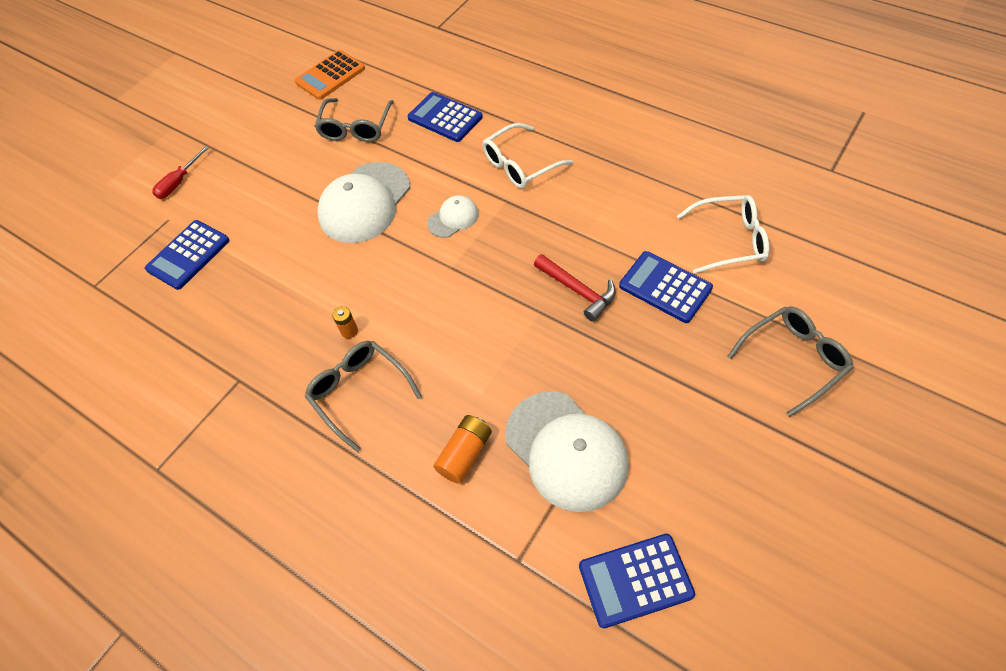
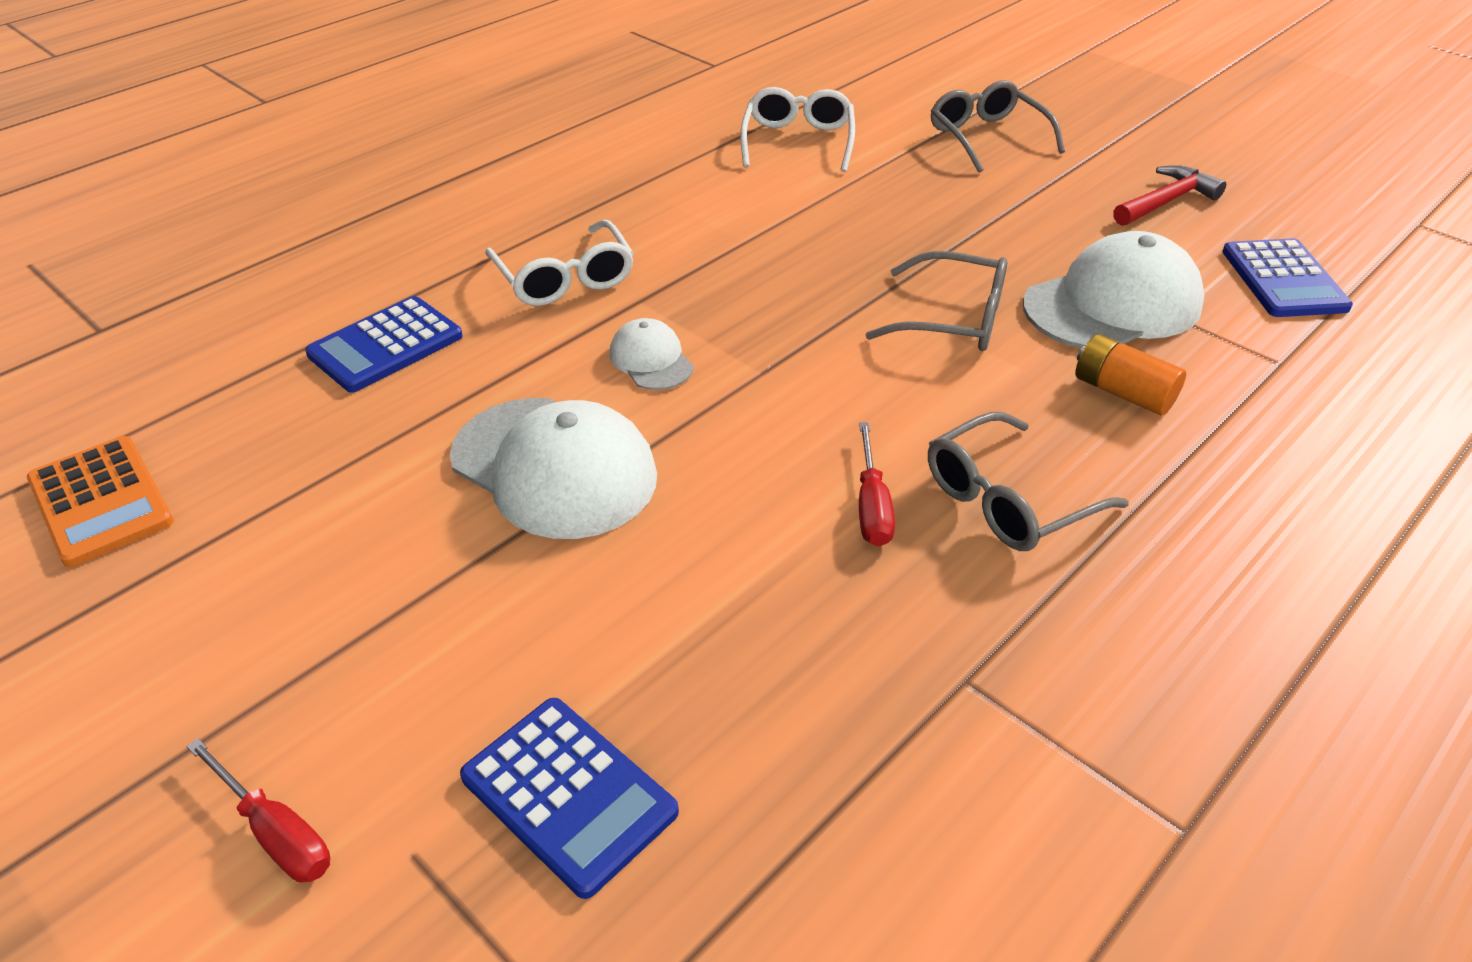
camera: 85 degrees left, 15 degrees down
(349, 331) = (872, 506): orange battery -> red screwdriver
(355, 128) = (320, 468): grey glasses -> grey glasses (953, 319)
(577, 290) = (847, 260): red hammer -> red hammer (1166, 201)
(665, 287) = (861, 195): blue calculator -> none

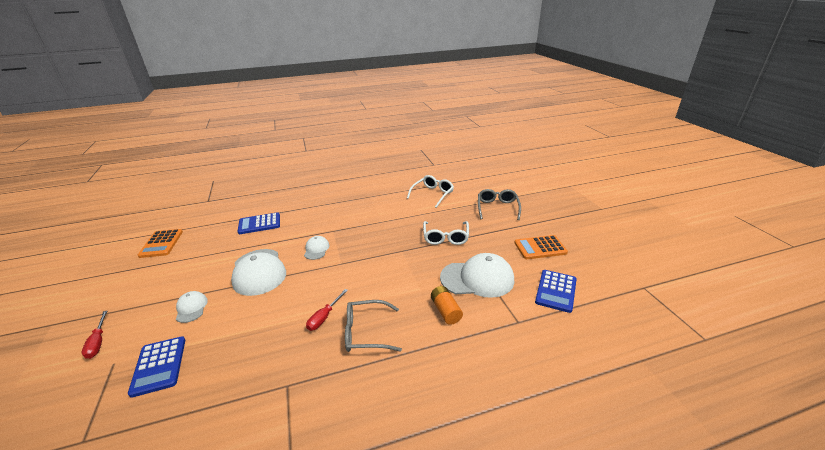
camera: 30 degrees right, 10 degrees down
(468, 626) = (191, 308): none -> white cap
(565, 278) = (321, 218): white glasses -> white glasses (445, 237)
(953, 319) = (417, 266): grey glasses -> none
(1166, 201) = (540, 248): red hammer -> orange calculator

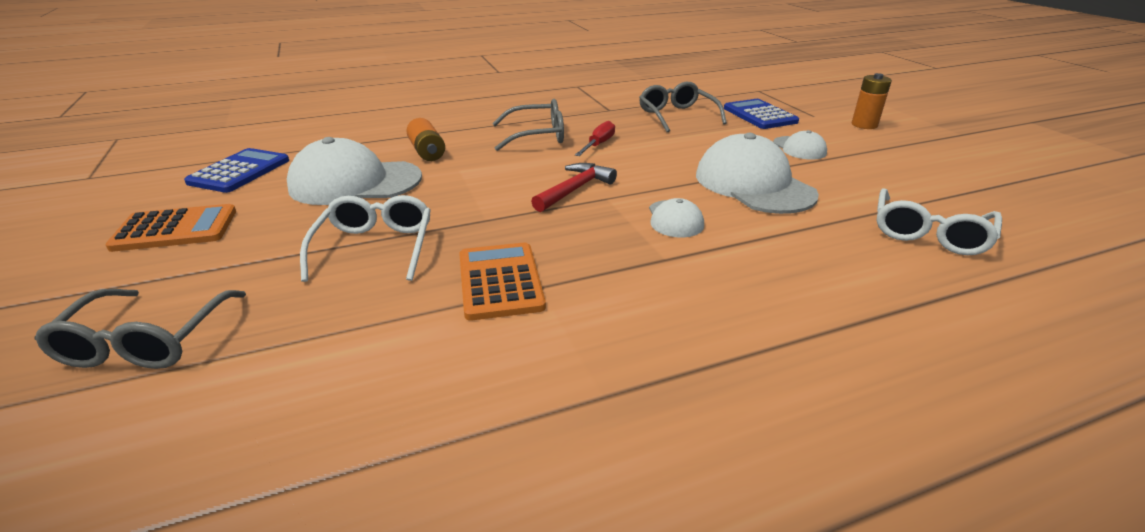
camera: 175 degrees right, 0 degrees up
(98, 342) = (864, 125): red screwdriver -> orange battery
(161, 243) = (1049, 224): orange calculator -> orange calculator (500, 281)
(233, 367) = (676, 116): none -> grey glasses
(259, 224) = (889, 274): blue calculator -> none
(355, 270) = (574, 190): none -> red hammer
(432, 194) = (340, 412): white glasses -> white glasses (929, 234)

